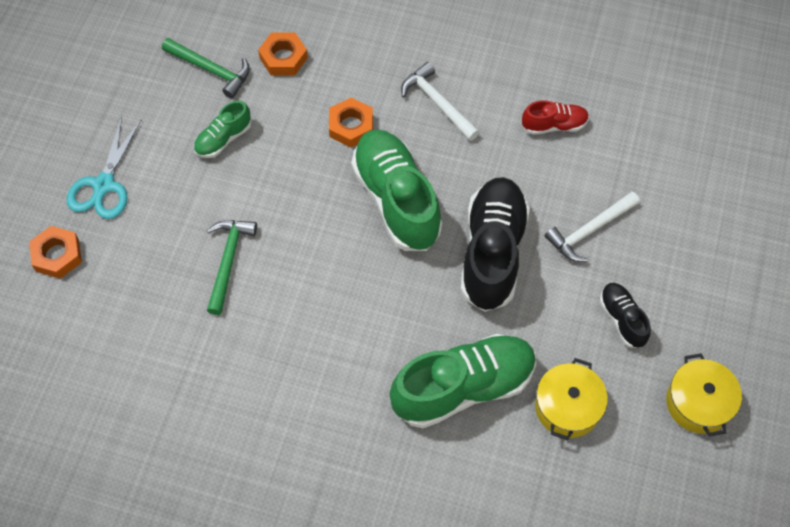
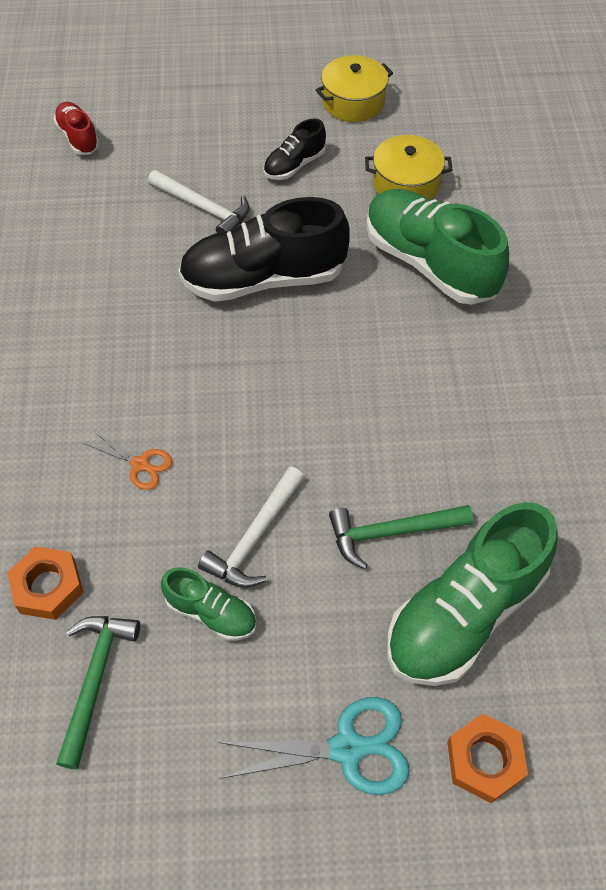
camera: 110 degrees left, 5 degrees down
(351, 126) = (140, 464): orange nut -> orange scissors
(396, 200) = (231, 383): green shoe -> green shoe (464, 613)
(437, 103) = (76, 382): white hammer -> white hammer (254, 537)
(554, 125) = (76, 266): red shoe -> red shoe (78, 137)

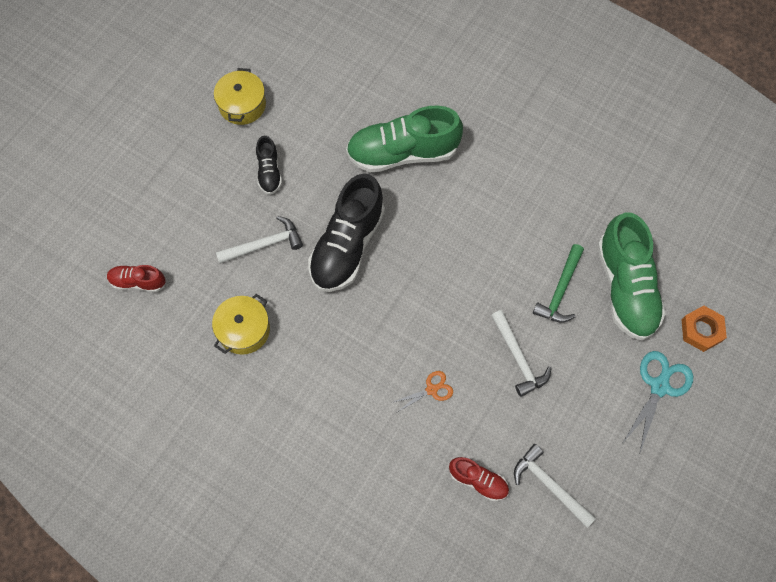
camera: 55 degrees left, 10 degrees up
(48, 586) = (478, 481): orange nut -> red shoe
(95, 680) = (549, 485): green hammer -> white hammer
(211, 613) = (548, 406): green shoe -> none
(406, 184) = (334, 123): yellow pot -> yellow pot (244, 330)

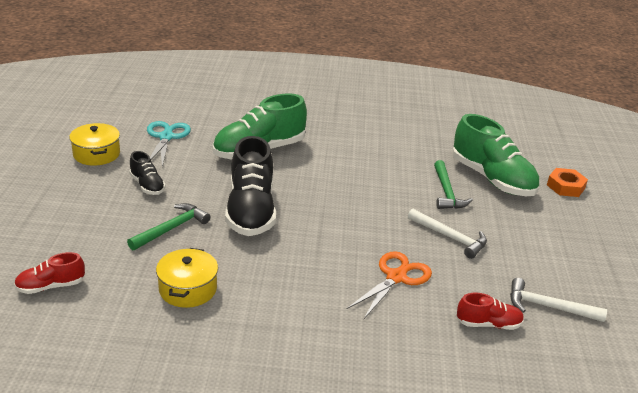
camera: 30 degrees left, 35 degrees down
(264, 244) = (171, 228): white hammer -> green hammer
(431, 390) = (396, 277): orange scissors -> orange scissors, size x1.72
(659, 386) = (569, 223): turquoise scissors -> turquoise scissors (166, 137)

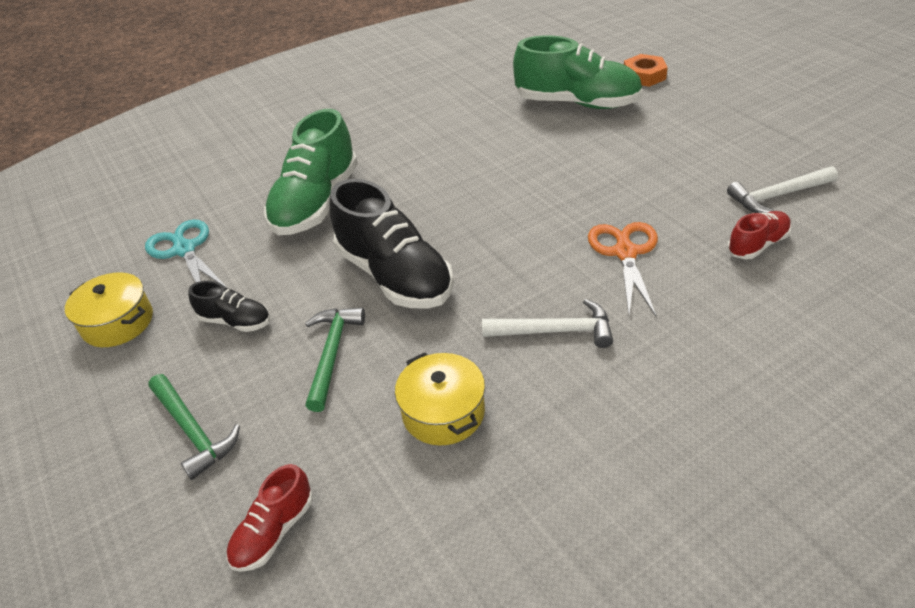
camera: 30 degrees left, 10 degrees up
(446, 192) = (556, 139): green hammer -> green hammer (193, 431)
(450, 237) = (618, 182): white hammer -> white hammer (555, 331)

